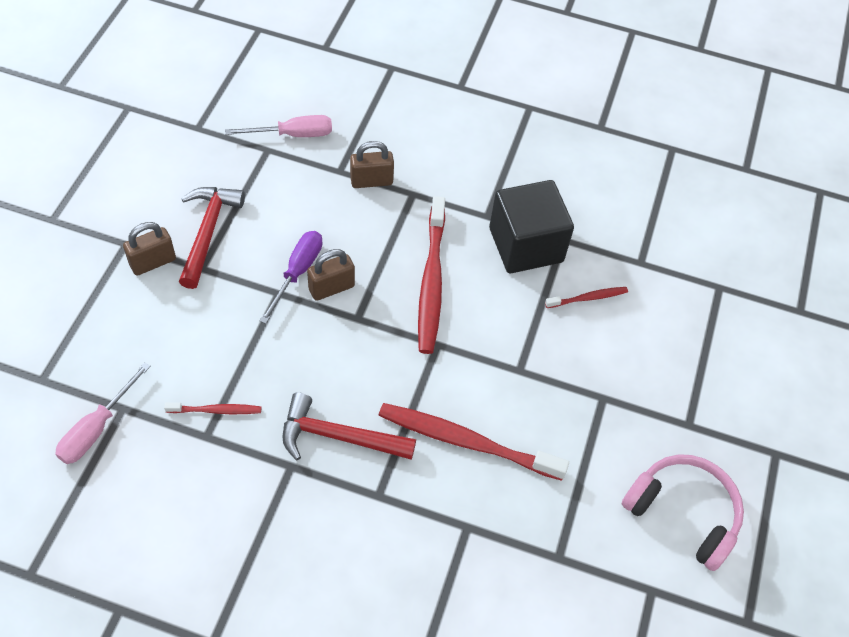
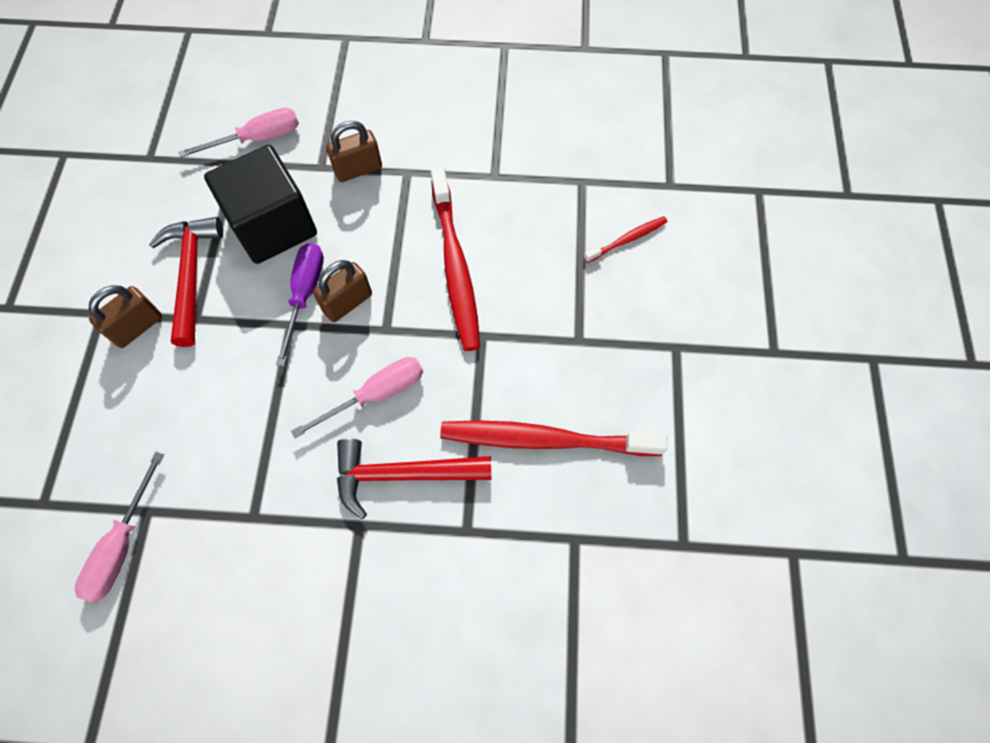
camera: 10 degrees left, 10 degrees up
(216, 410) = (256, 483): red toothbrush -> none
(334, 368) = (376, 395): none -> pink screwdriver
(526, 245) = (544, 198): black cube -> black cube (273, 226)
(683, 513) = (799, 454): pink headphones -> none

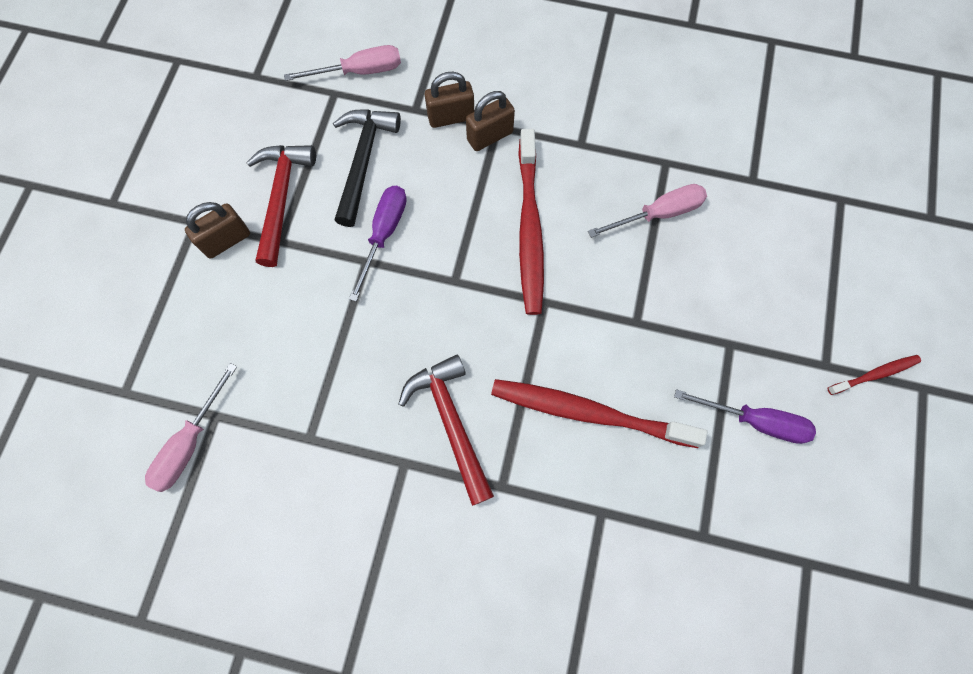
camera: 10 degrees right, 5 degrees up
(273, 226) = (363, 161): black cube -> black hammer
(347, 303) = (422, 248): brown padlock -> brown padlock (490, 136)
(376, 395) = (437, 342): pink screwdriver -> pink screwdriver (658, 214)
(403, 474) = (451, 422): red hammer -> red hammer turned 60 degrees clockwise
(627, 239) = (700, 228): red toothbrush -> red toothbrush (874, 374)
(714, 419) = (755, 421): none -> purple screwdriver

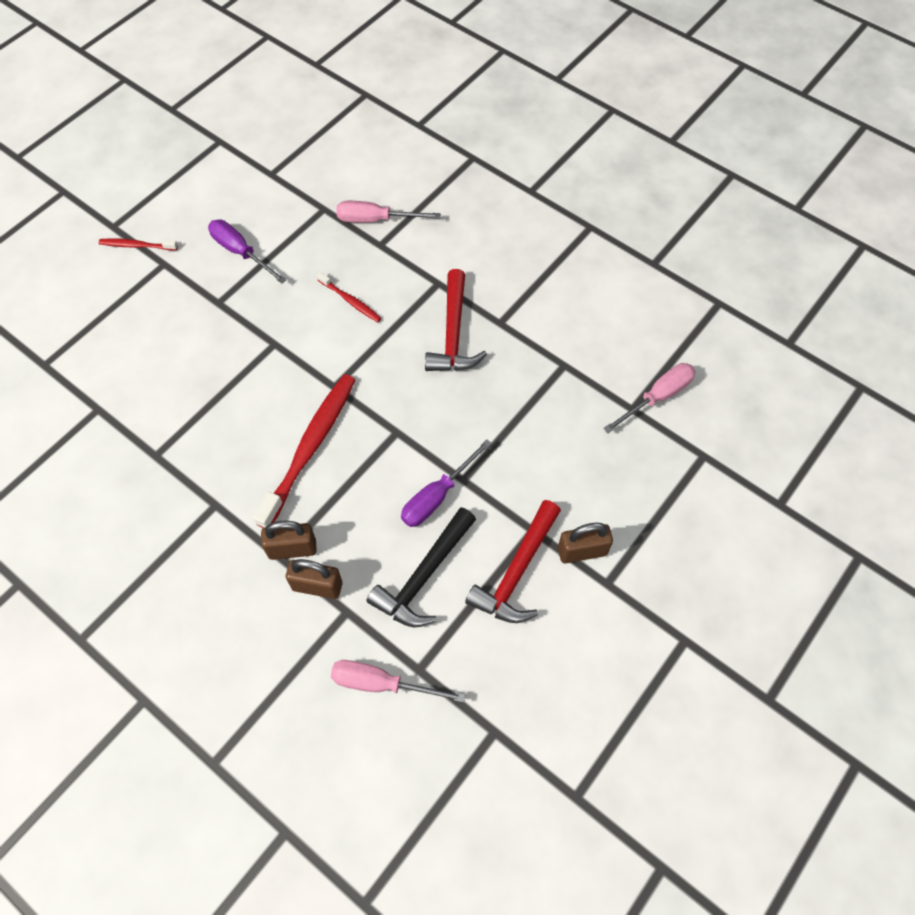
camera: 155 degrees left, 10 degrees down
(589, 412) = (350, 301): red toothbrush -> red toothbrush, size x0.49
(658, 214) = (196, 414): pink screwdriver -> pink screwdriver (376, 219)

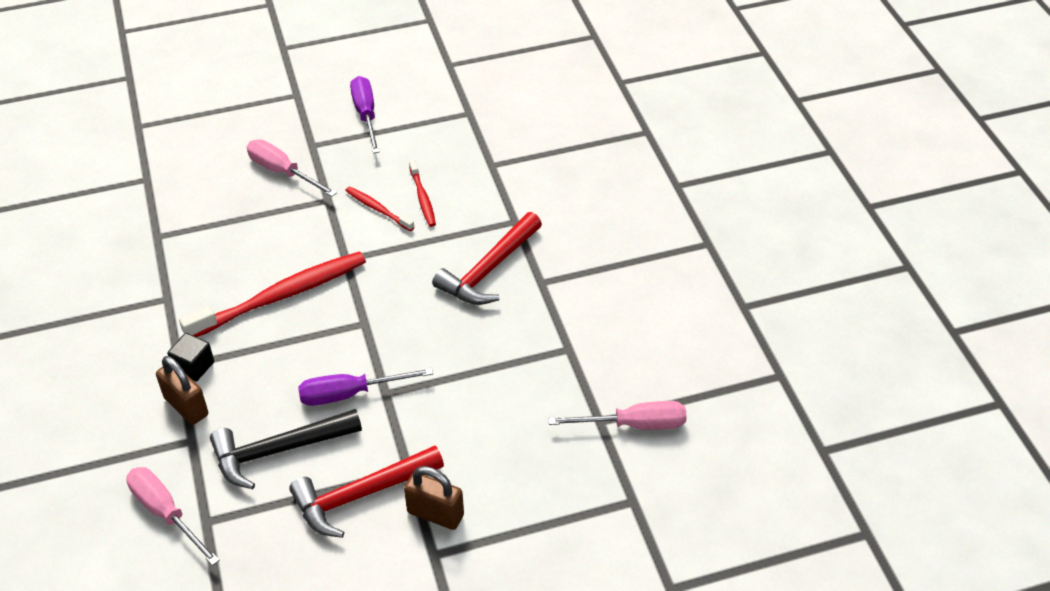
camera: 35 degrees right, 15 degrees down
(137, 245) = (288, 71): red toothbrush -> red toothbrush (378, 209)
(292, 549) = (194, 366): brown padlock -> black cube
(376, 219) = (506, 143): pink screwdriver -> pink screwdriver (282, 172)

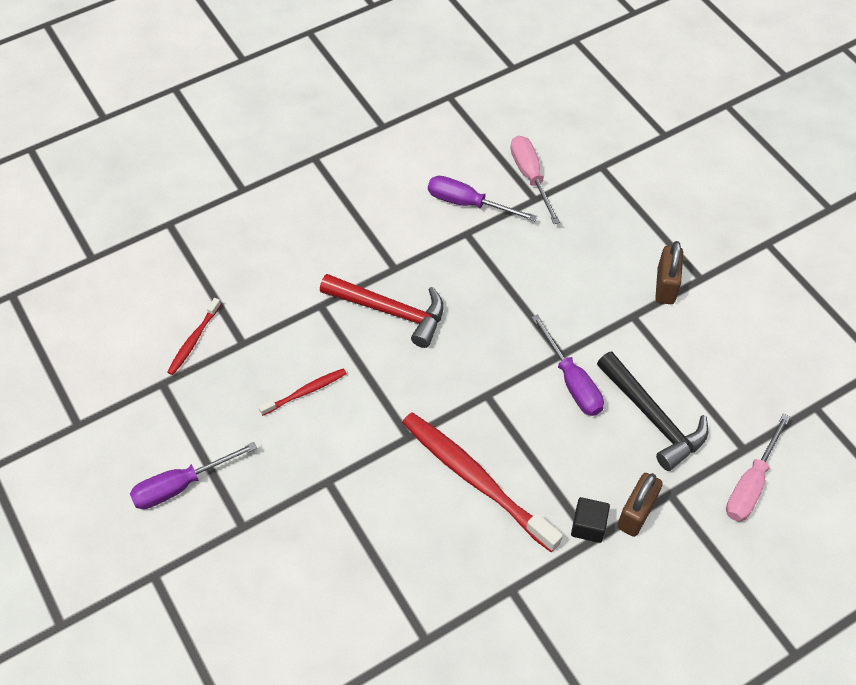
camera: 105 degrees left, 10 degrees up
(282, 172) = (293, 542): pink screwdriver -> none
(361, 495) = (670, 342): red hammer -> none
(378, 209) = (331, 428): red toothbrush -> red toothbrush (193, 340)
(610, 358) = (468, 203): none -> purple screwdriver

